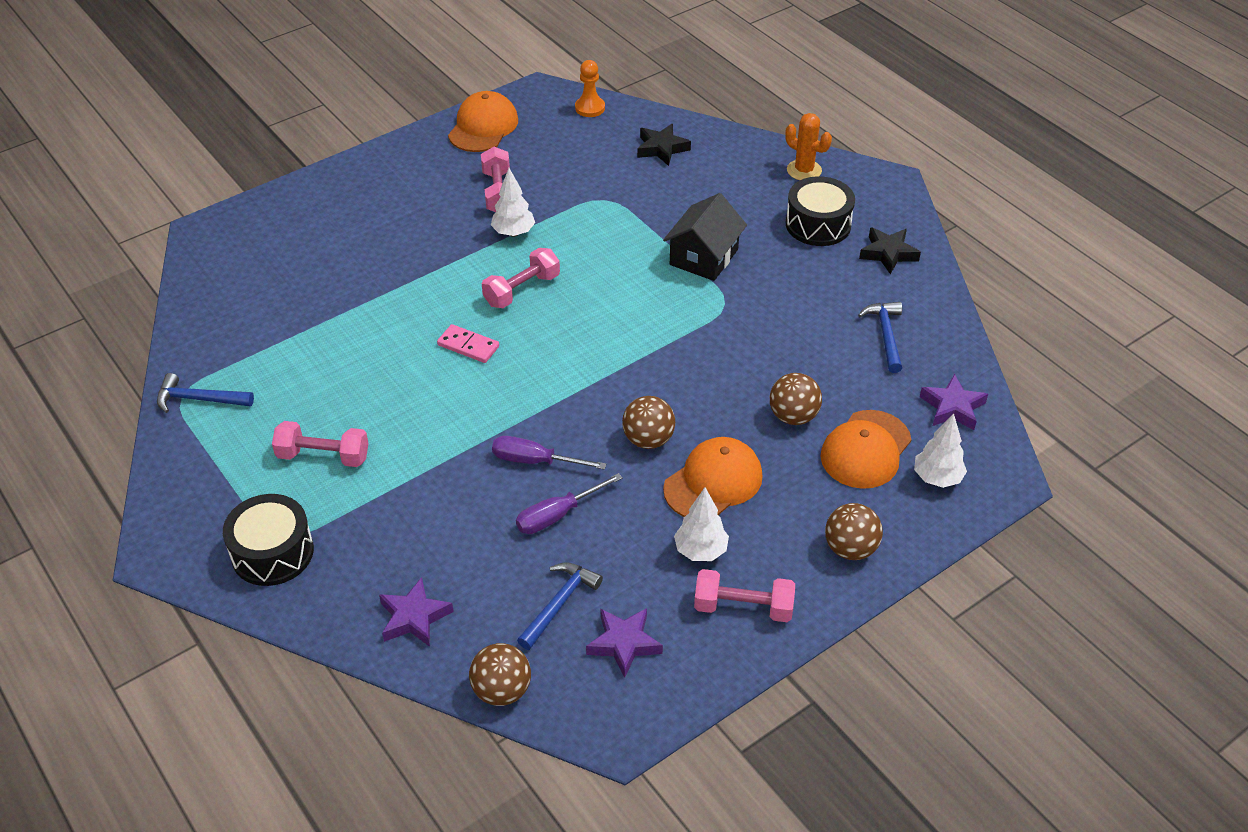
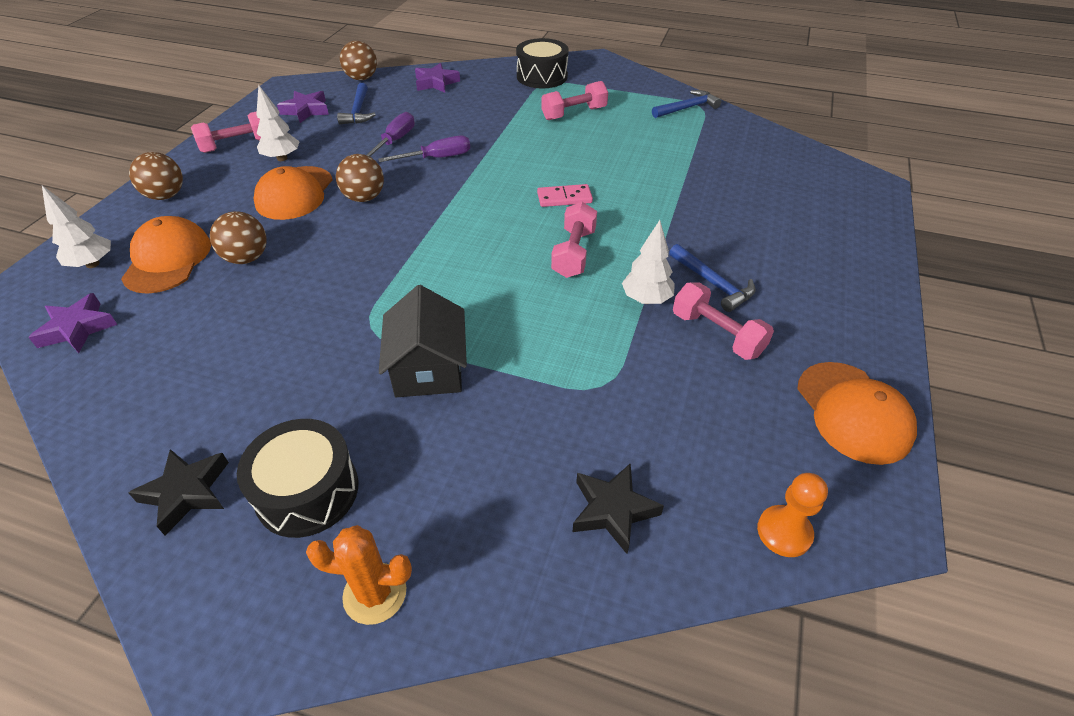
camera: 145 degrees right, 0 degrees up
(885, 335) = (168, 372): blue hammer -> blue hammer (713, 283)

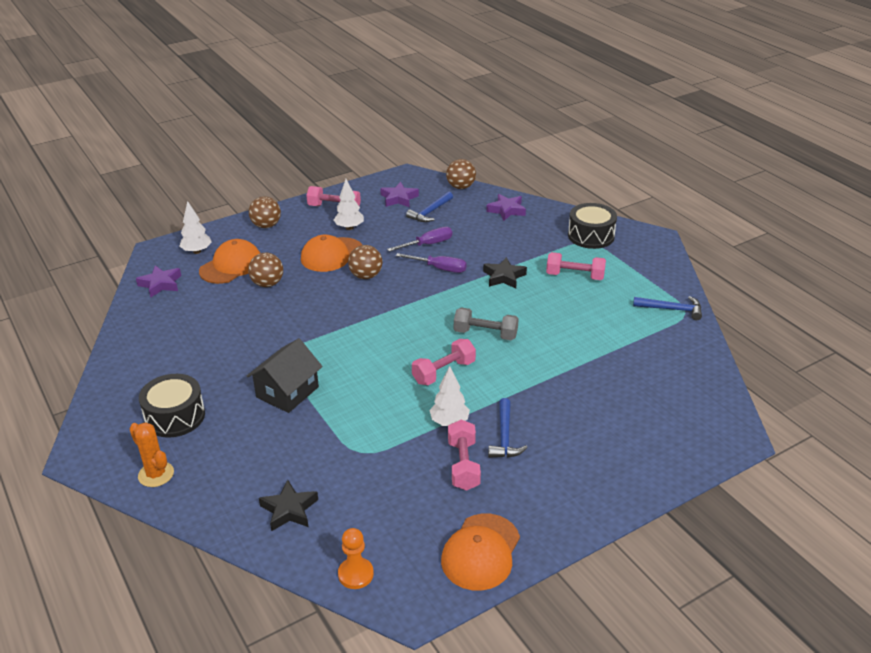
camera: 40 degrees right, 10 degrees down
(186, 492) = (131, 387): black star -> black star (504, 277)
(564, 198) = (485, 334): pink domino -> grey dumbbell

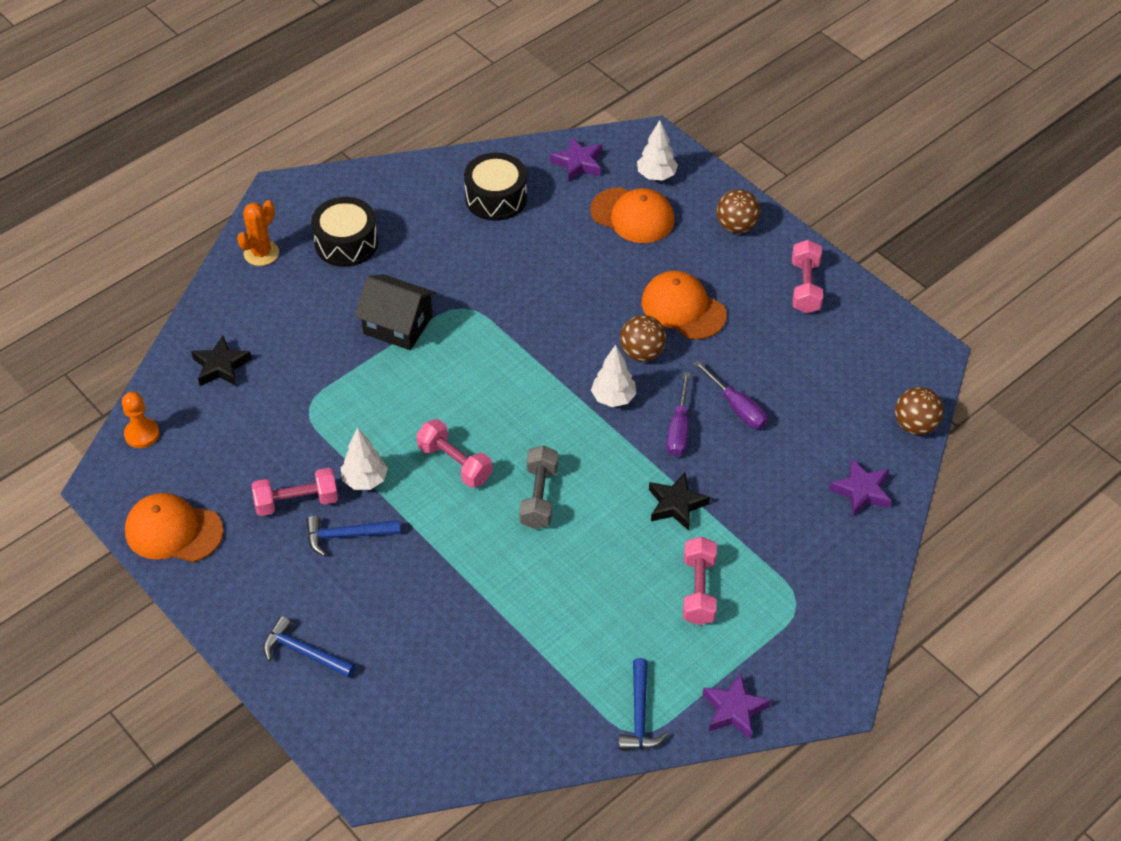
camera: 80 degrees right, 15 degrees up
(267, 284) = (601, 259): brown ball -> none
(349, 228) = (756, 314): white tree -> white tree (613, 398)
(399, 198) = (855, 355): purple star -> purple star (734, 710)
(430, 212) = (827, 398): blue hammer -> blue hammer (304, 653)
(591, 236) = (817, 606): black drum -> black drum (496, 198)

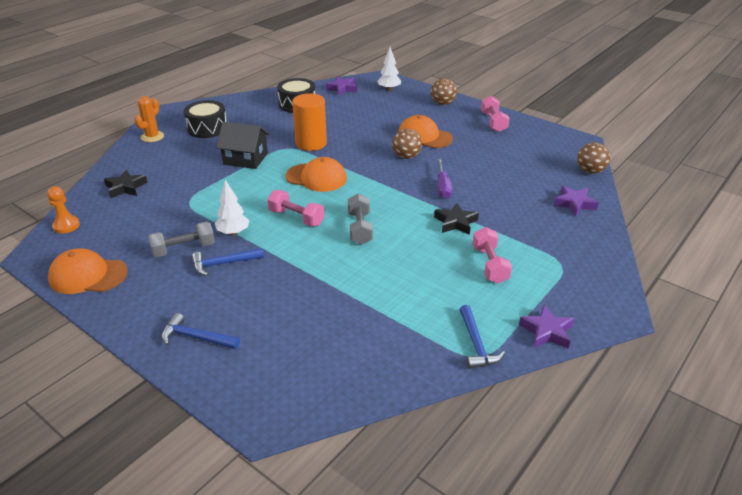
camera: 10 degrees left, 15 degrees down
(296, 502) = (184, 249): pink dumbbell -> grey dumbbell
(502, 302) = (311, 143): none -> orange cylinder
(613, 398) = (395, 177): white tree -> none
(632, 216) = (380, 104): orange cap -> orange cap (316, 178)
(737, 407) = (476, 174): purple screwdriver -> none

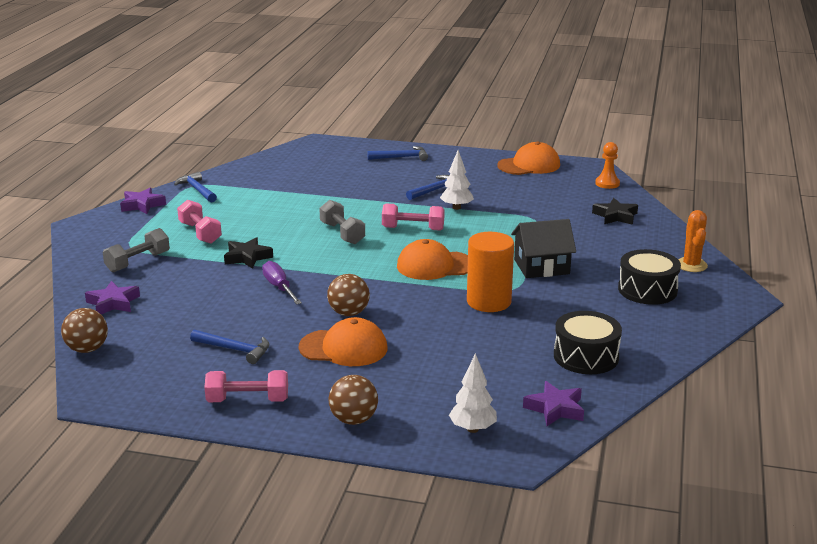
camera: 155 degrees right, 10 degrees down
(184, 249) = (482, 190): grey dumbbell -> grey dumbbell (138, 262)
(492, 150) = (234, 349): none -> blue hammer
(493, 122) = (248, 400): pink dumbbell -> pink dumbbell turned 60 degrees counterclockwise

